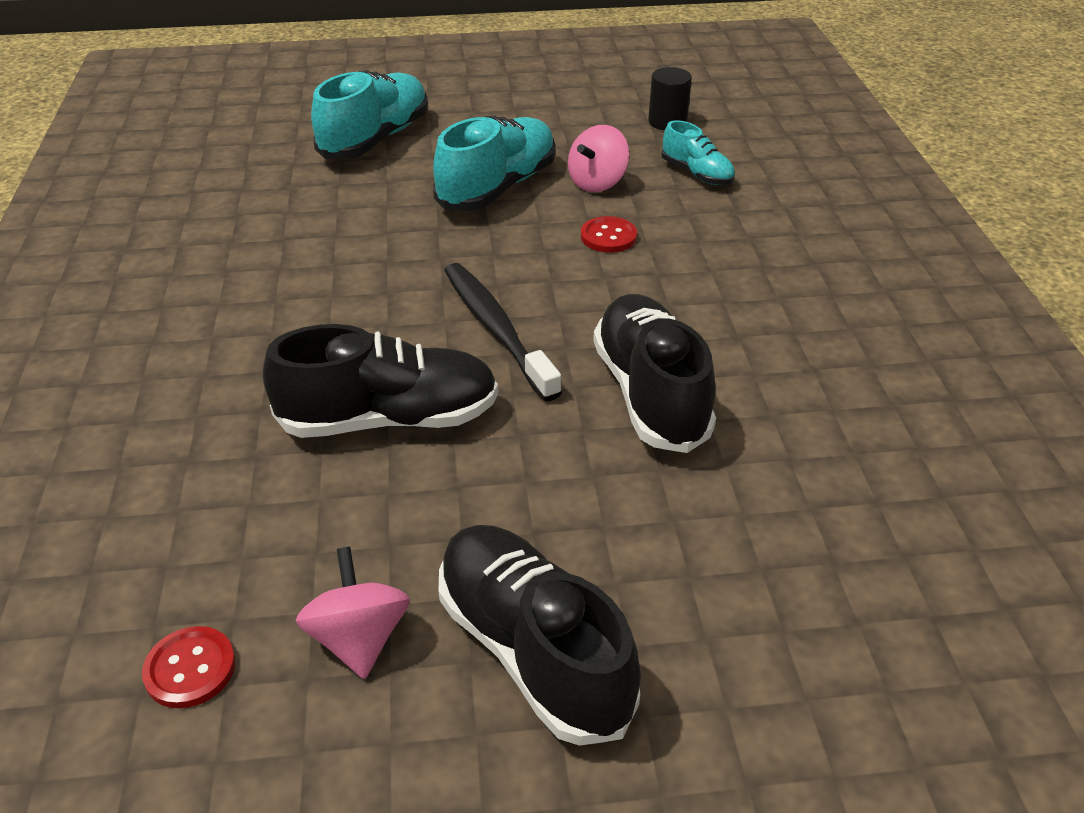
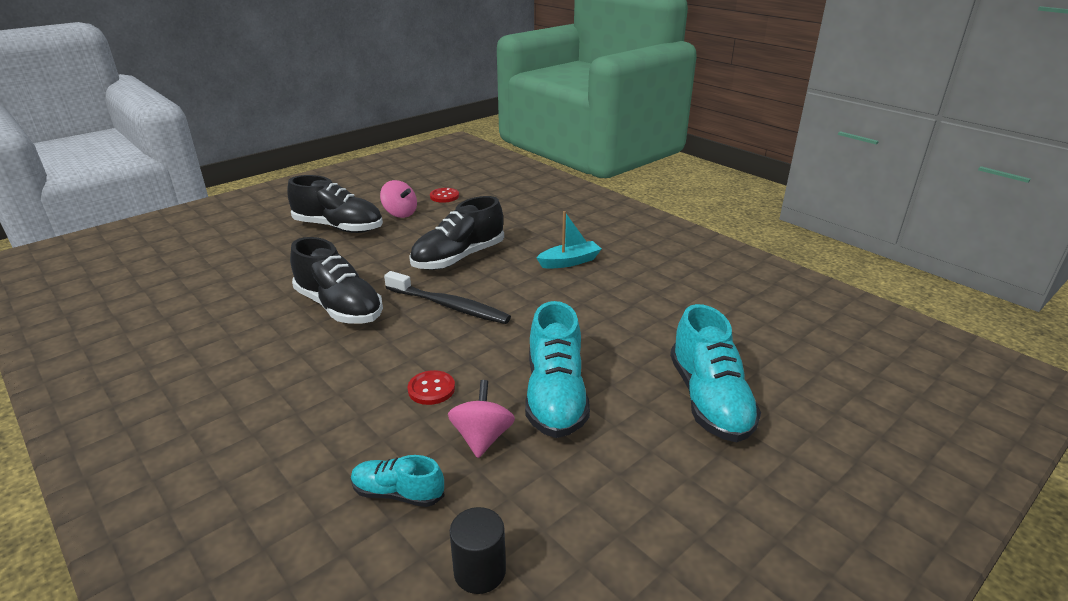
camera: 145 degrees right, 10 degrees down
(247, 332) = (569, 262): none -> turquoise boat

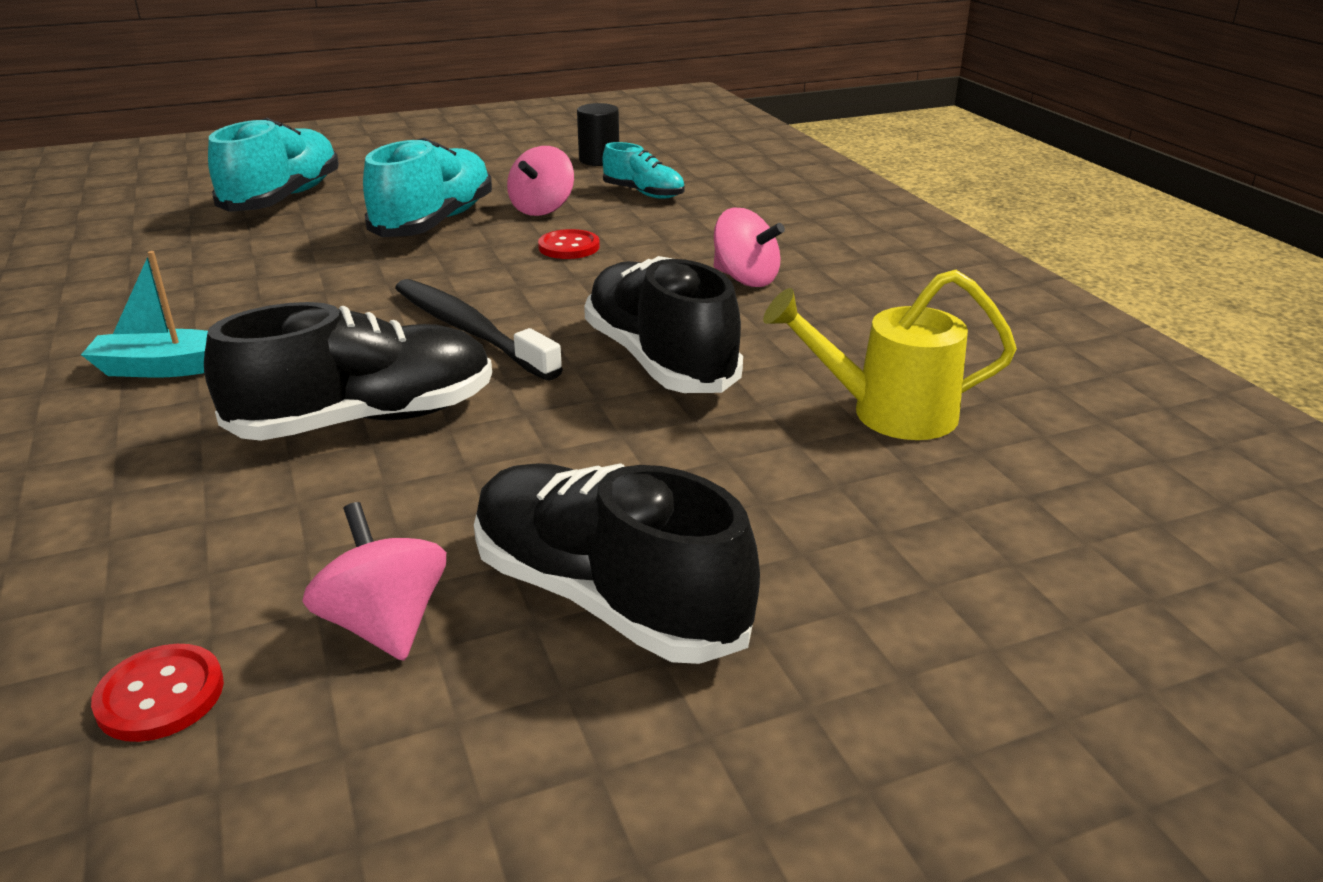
camera: 160 degrees left, 0 degrees up
(224, 300) = (888, 413): none -> yellow watering can
(291, 381) = (745, 279): none -> pink spinning top

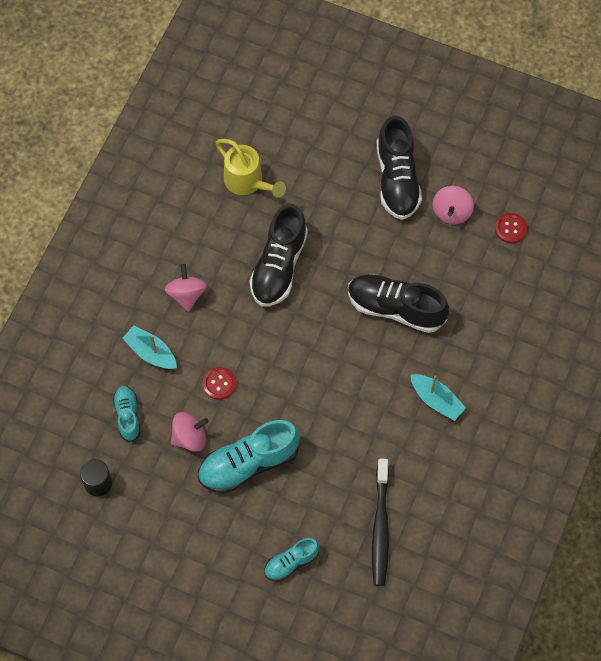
camera: 135 degrees left, 35 degrees up
(283, 199) = (291, 562): turquoise shoe -> turquoise shoe, size x0.55
(469, 331) = (319, 341): black toothbrush -> black toothbrush (380, 527)
(700, 230) = (151, 352): none -> turquoise boat

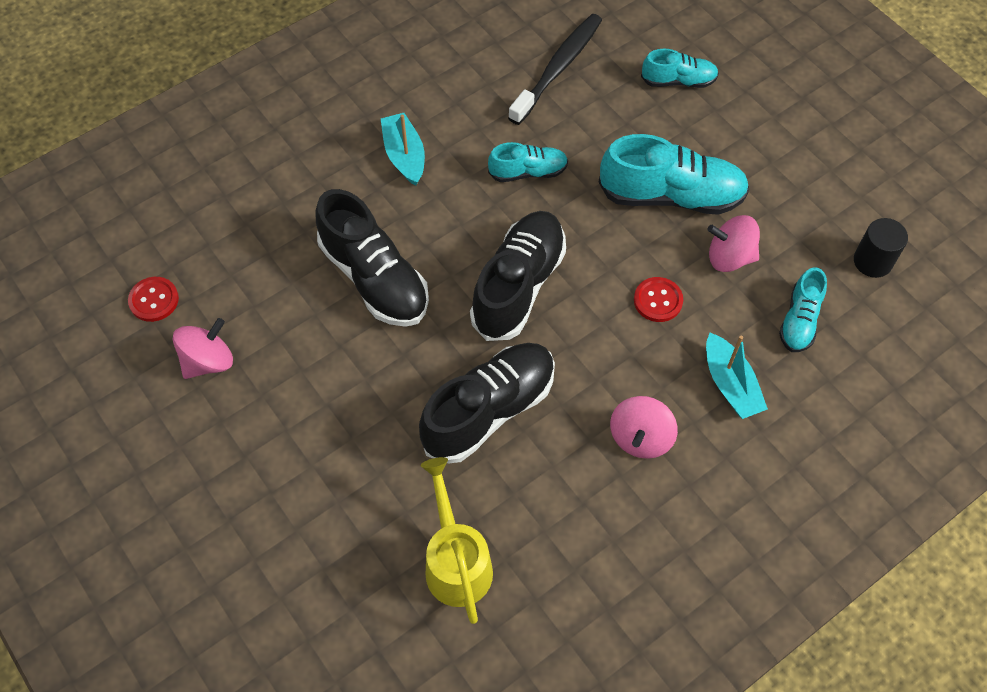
camera: 150 degrees left, 5 degrees down
(350, 431) = (528, 172): none -> turquoise shoe
(397, 179) = (243, 446): black shoe -> black shoe (518, 286)

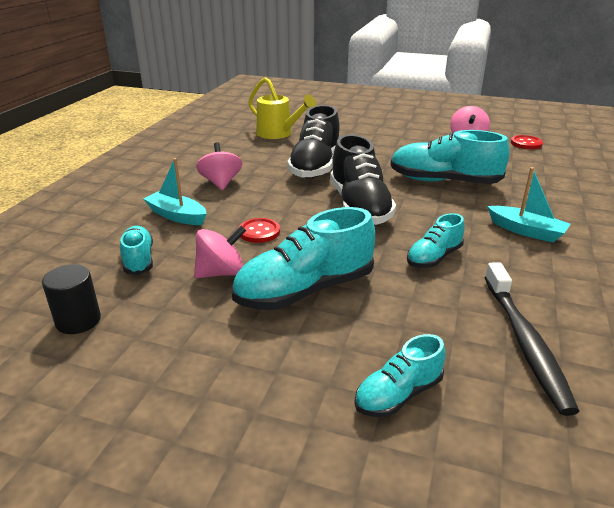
camera: 145 degrees right, 30 degrees down
(374, 278) = (444, 181): black shoe -> turquoise shoe

